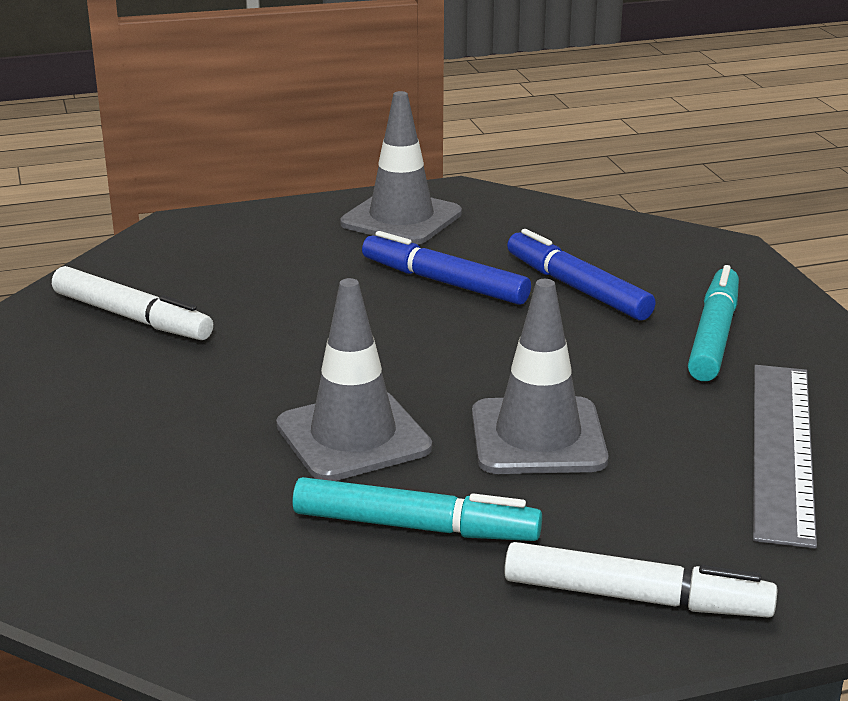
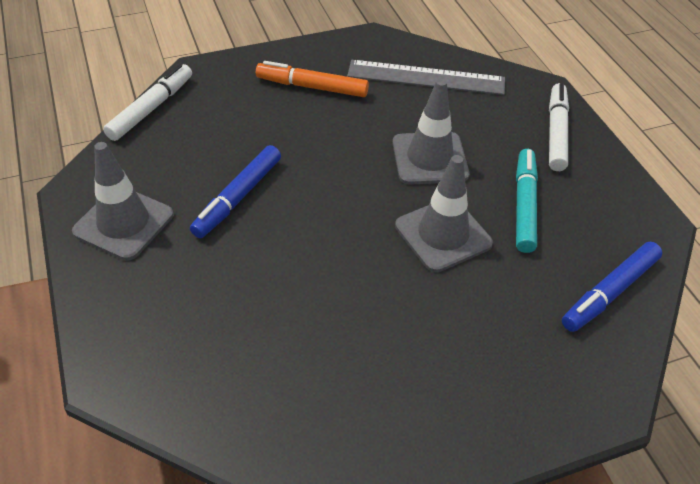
camera: 95 degrees left, 20 degrees up
(132, 317) = (291, 380): white marker -> white marker (151, 108)
(577, 288) = (250, 135): blue marker -> blue marker (609, 292)
(714, 335) = (312, 87): turquoise marker -> orange marker

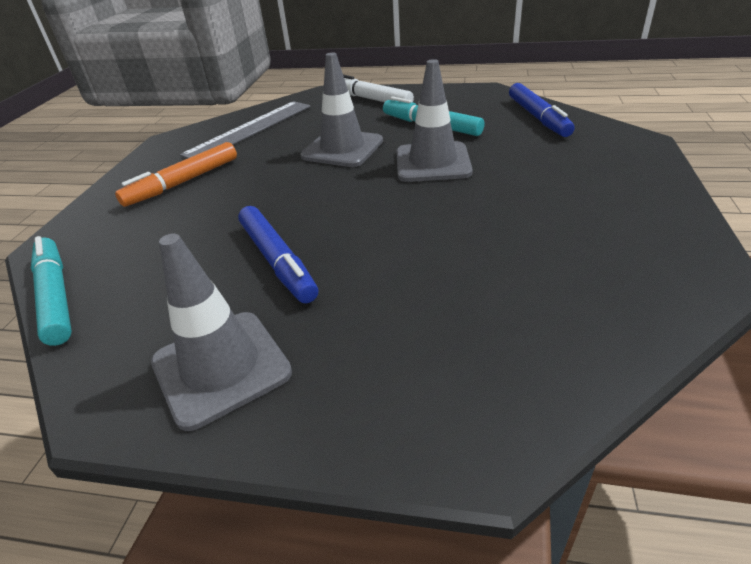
camera: 55 degrees left, 10 degrees down
(151, 108) = (56, 296): white marker -> turquoise marker

